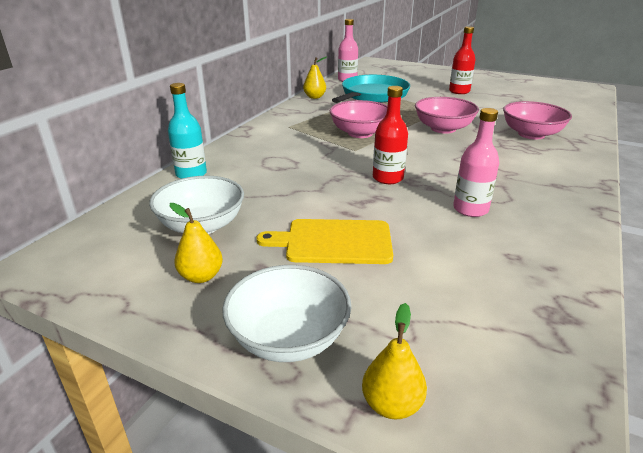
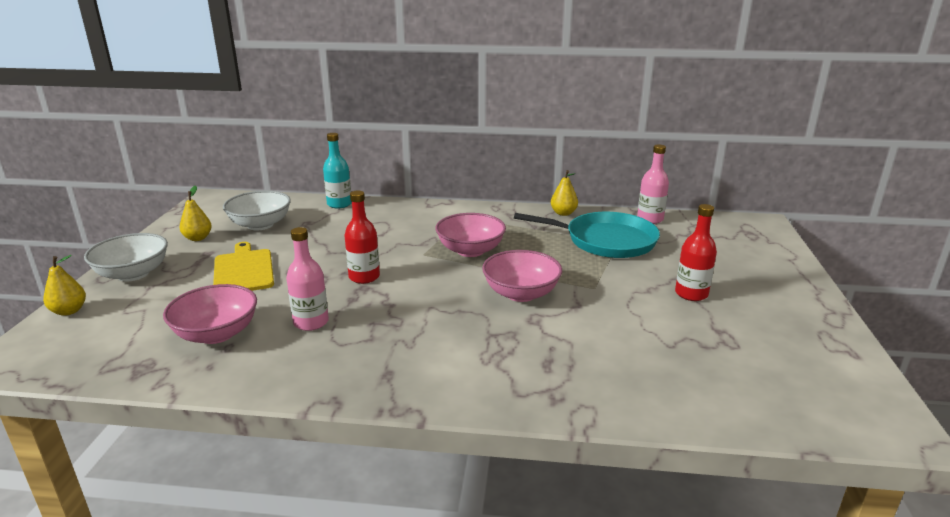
camera: 70 degrees right, 5 degrees down
(531, 134) = (550, 356): pink bowl -> pink bowl (216, 334)

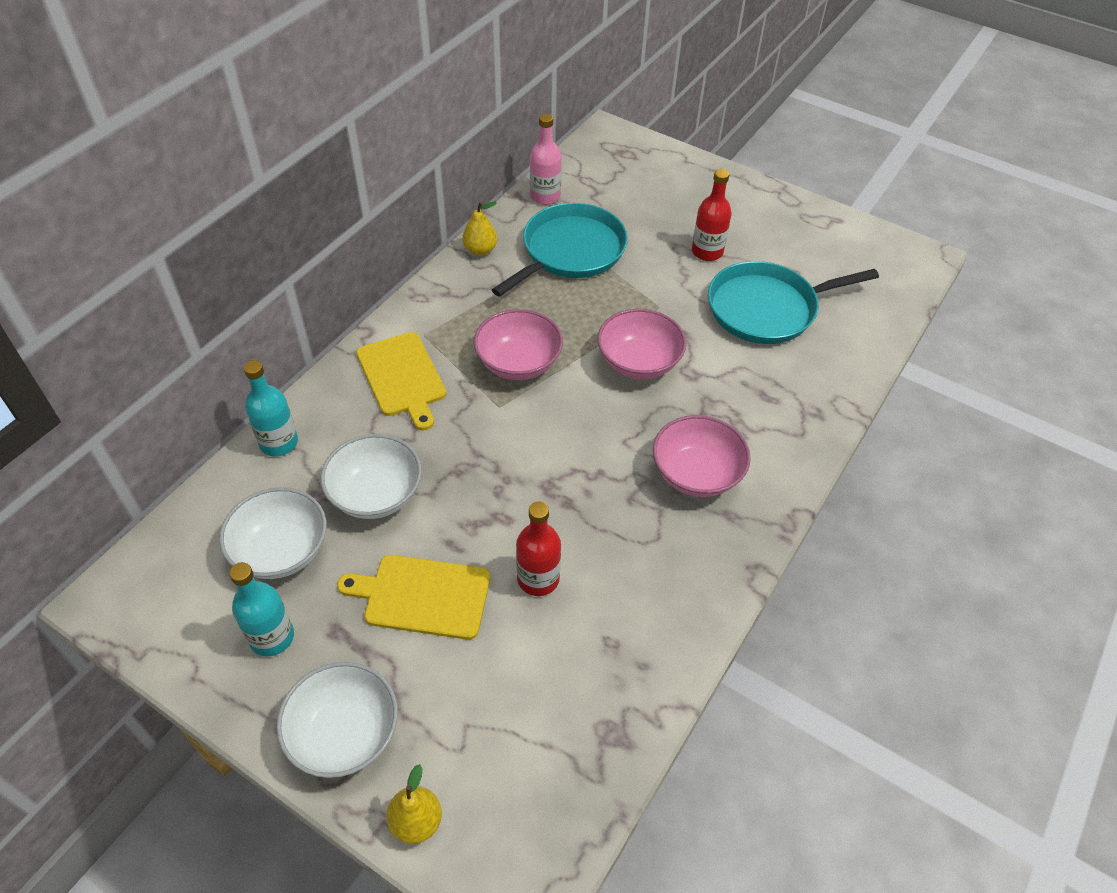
camera: 65 degrees left, 25 degrees up
(198, 238) = (272, 637): yellow pear -> turquoise bottle
(216, 334) = (575, 649): pink bowl -> pink bowl (696, 474)
(311, 322) = (599, 553): pink bottle -> none
(318, 237) = (376, 494): none -> white bowl
(364, 277) = (522, 477): red bottle -> red bottle (538, 579)
(420, 220) = (402, 377): none -> yellow cutting board
(661, 339) = (767, 309): none -> turquoise pan

